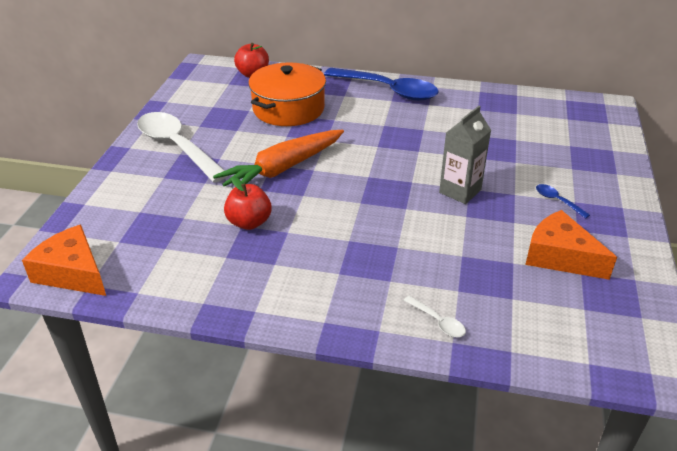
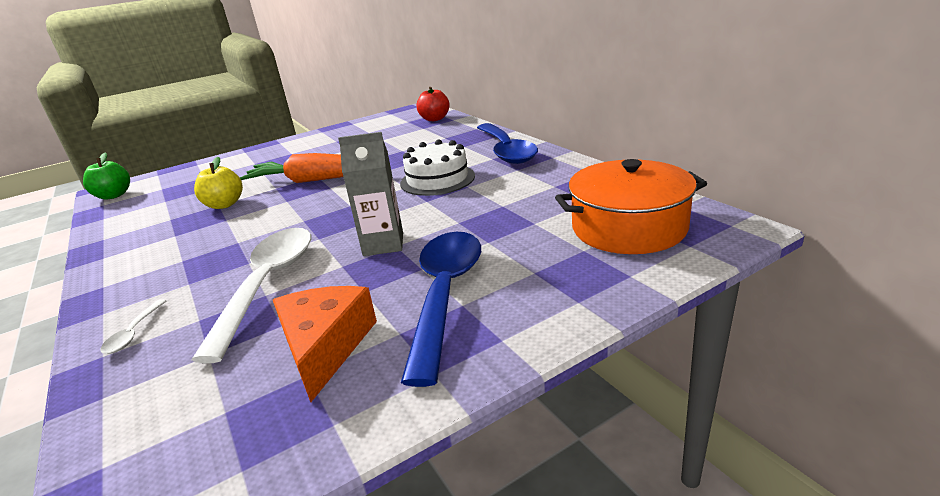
camera: 50 degrees right, 10 degrees down
(72, 273) = (114, 195): orange cheese -> green apple
(177, 146) = (298, 149): white spoon -> white spoon (268, 284)
(249, 222) = (224, 205): red apple -> yellow apple
(288, 109) = (407, 145): orange pot -> orange pot (628, 228)
(389, 131) = (437, 179): none -> white cake
(557, 201) = (445, 295): blue spoon -> blue spoon, size x2.50

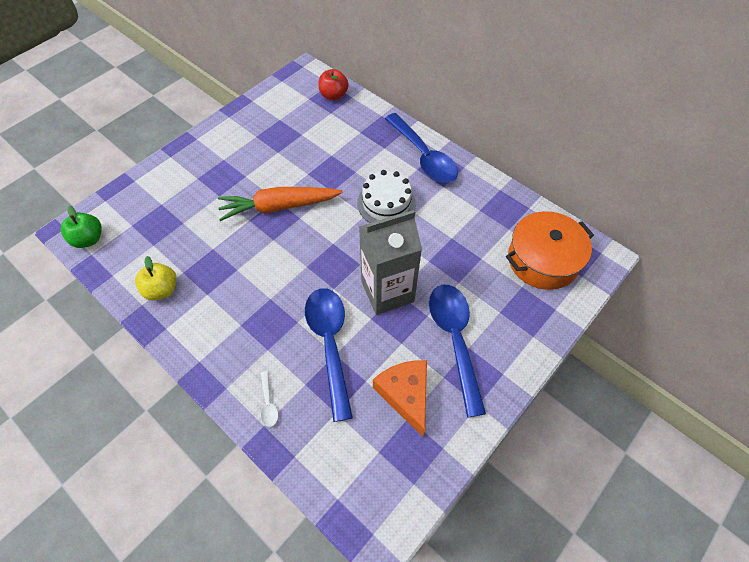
camera: 20 degrees left, 30 degrees up
(224, 205) = (219, 248): yellow apple -> yellow apple (162, 290)
(268, 284) = (330, 344): white spoon -> blue spoon
(383, 244) = (387, 291): grey carton -> grey carton, size x1.54

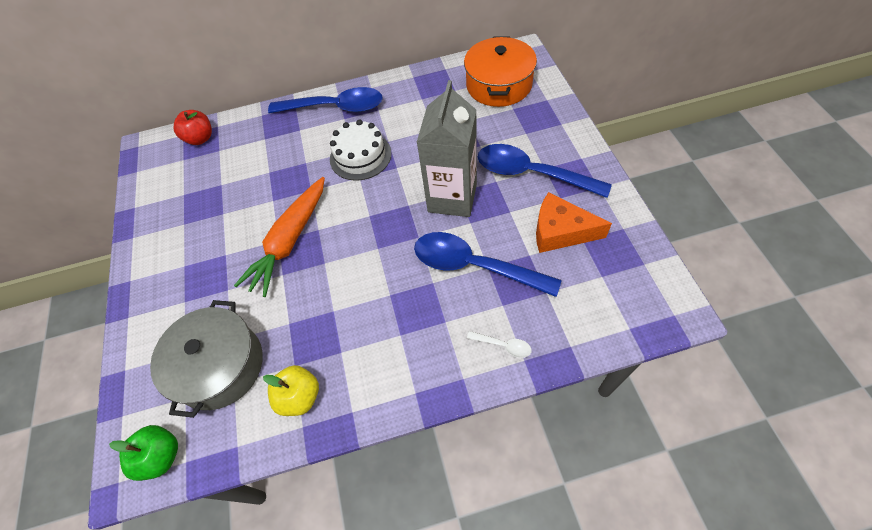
camera: 50 degrees left, 0 degrees up
(161, 229) = (220, 366): none -> grey pot

